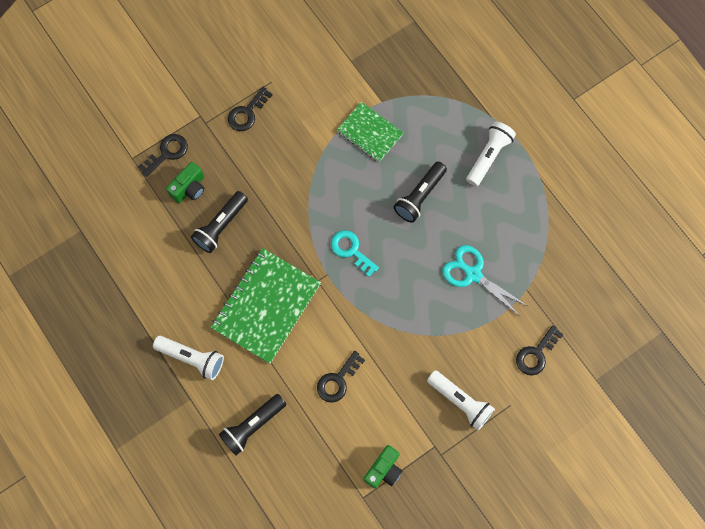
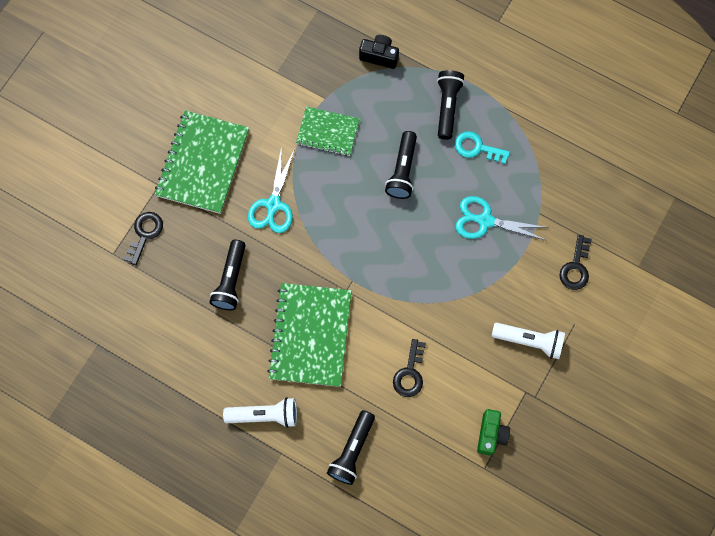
camera: 25 degrees left, 0 degrees up
(189, 188) = (183, 258): green camera -> none
(247, 113) = (203, 163): black key -> green notebook
(290, 176) = (273, 204): none -> turquoise scissors
(351, 250) = (364, 248): turquoise key -> turquoise key (477, 148)
(449, 85) = (379, 56): none -> black camera
(488, 157) = (447, 107): white flashlight -> black flashlight

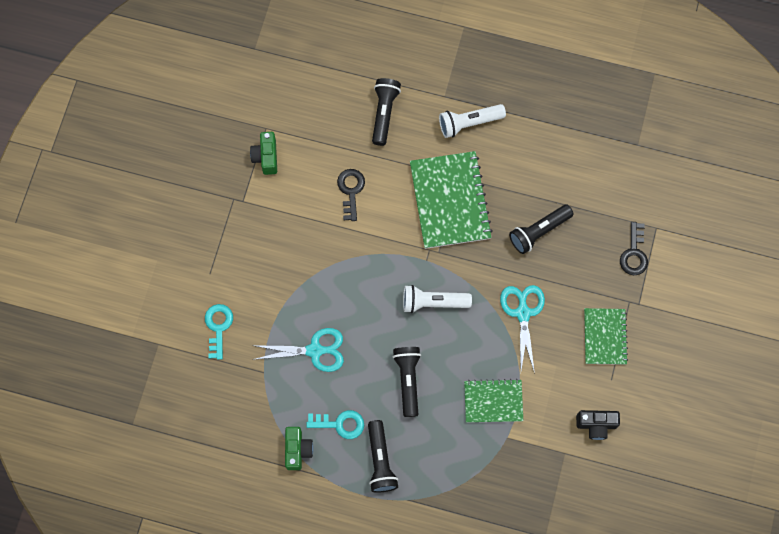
camera: 165 degrees right, 0 degrees up
(203, 163) = (604, 337): green notebook -> green notebook, size x0.60
(231, 280) = (539, 231): black flashlight -> black flashlight turned 120 degrees counterclockwise
(379, 56) = (465, 499): black camera -> black camera (596, 425)
(522, 135) = (297, 450): none -> green camera
(529, 341) = (248, 247): white flashlight -> white flashlight (433, 302)
(575, 267) = (218, 327): black key -> turquoise key

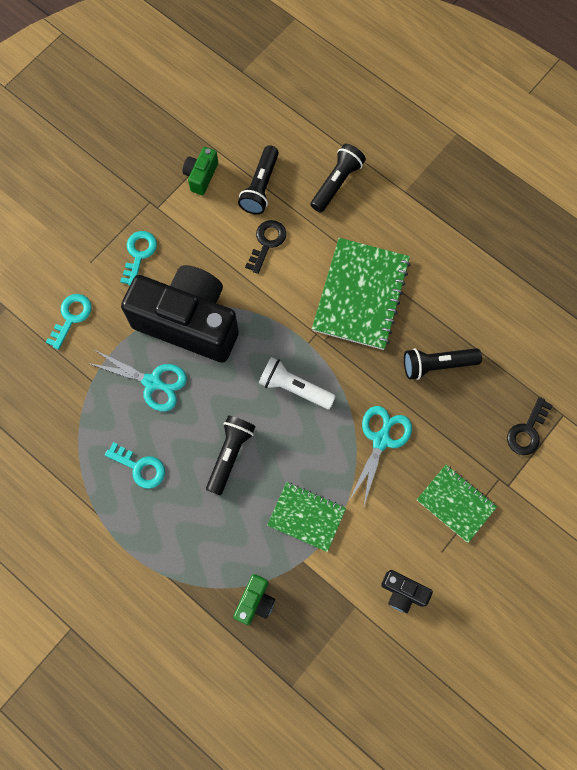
camera: 25 degrees right, 0 degrees up
(248, 248) = (139, 254): none -> turquoise key
(297, 450) = (85, 474): green camera -> green camera (255, 601)
(319, 287) = (188, 322): none -> black camera
(380, 460) = (161, 524): black flashlight -> black flashlight (260, 187)
(469, 123) = (417, 227): white flashlight -> none
(604, 337) = (456, 503): green notebook -> green notebook turned 75 degrees counterclockwise

